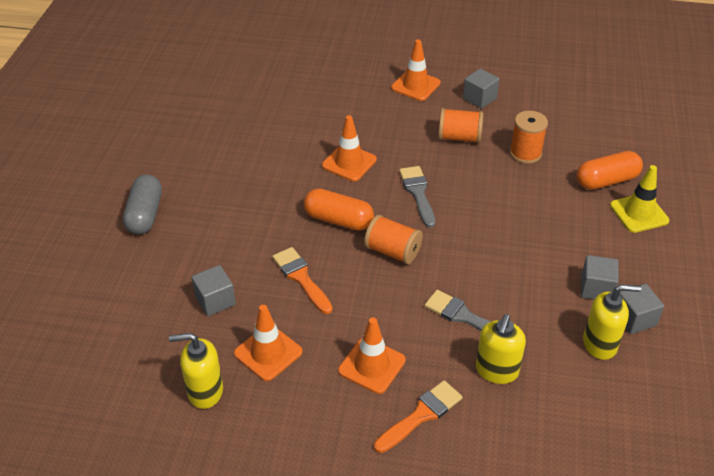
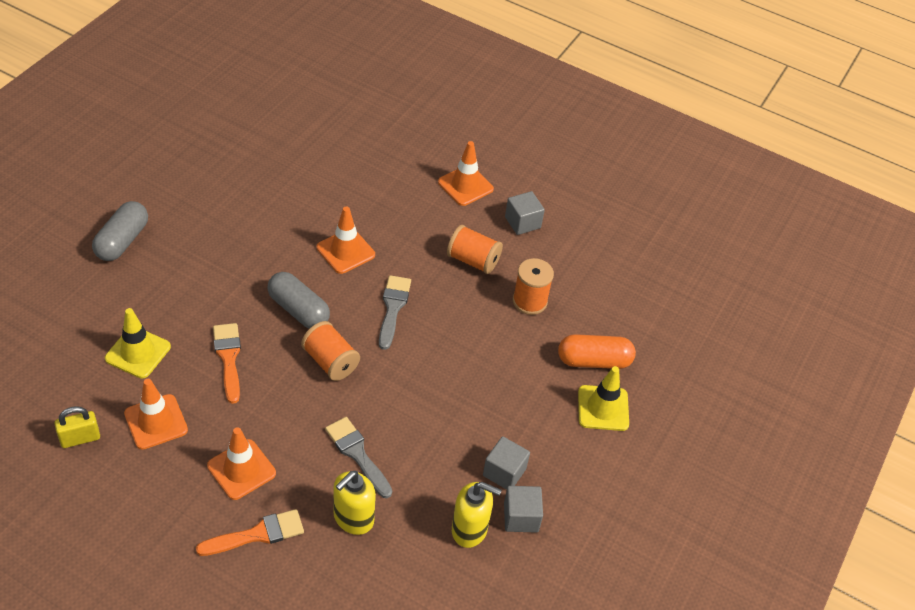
camera: 15 degrees right, 5 degrees up
(205, 391) = (80, 438): yellow soap dispenser -> yellow padlock
(215, 300) = (138, 352): grey cube -> yellow traffic cone
(338, 220) = (298, 310): orange capsule -> grey capsule

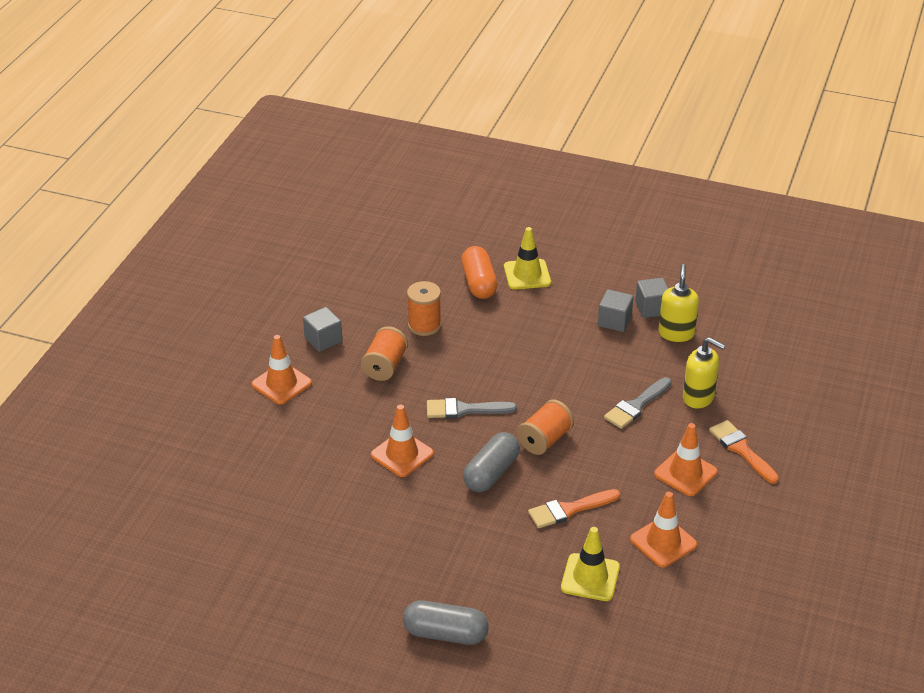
camera: 95 degrees left, 10 degrees down
(80, 438) = (705, 591): yellow padlock -> none

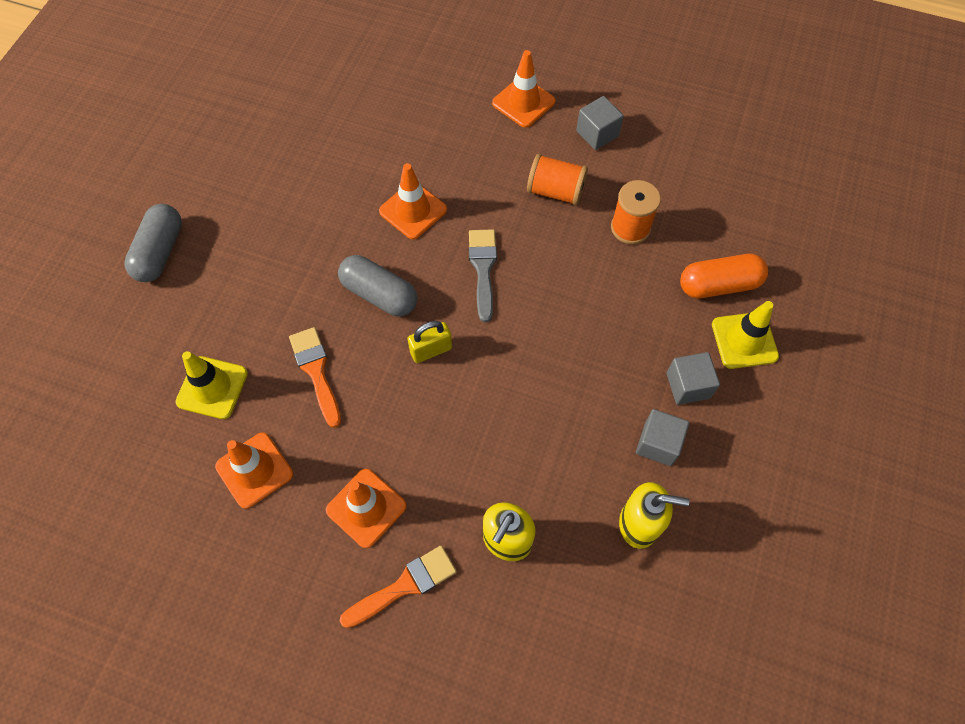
camera: 90 degrees right, 25 degrees up
(545, 440) = (431, 350): orange spool -> yellow padlock
(636, 405) = (490, 459): grey brush -> none
(651, 308) = (691, 495): grey cube -> grey cube (688, 385)

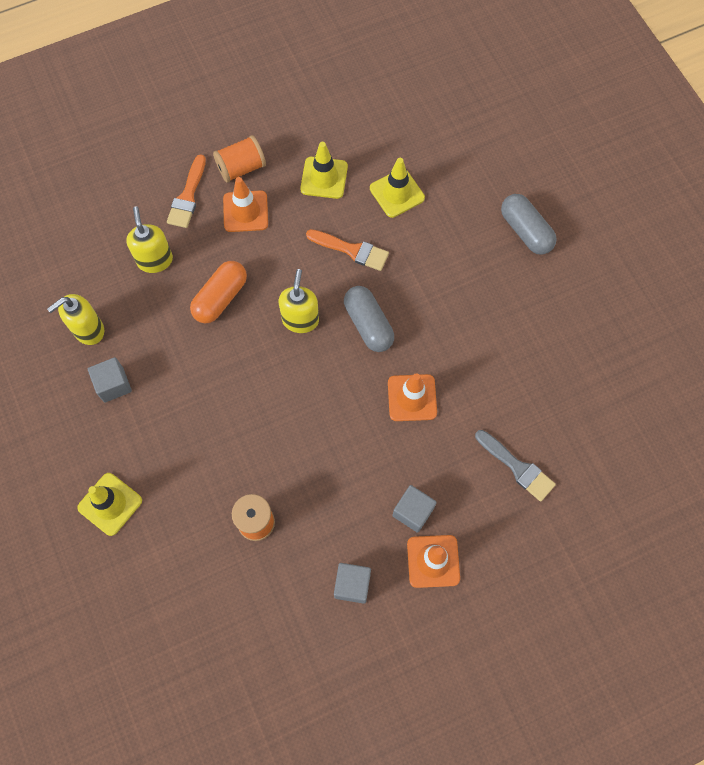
camera: 135 degrees right, 5 degrees up
(254, 470) = (324, 178): orange traffic cone -> yellow traffic cone
(379, 294) = (368, 324): grey capsule -> grey capsule turned 75 degrees clockwise
(431, 350) = (300, 320): yellow padlock -> yellow soap dispenser
(483, 269) = (324, 399): grey brush -> grey brush (517, 467)
(555, 191) = (334, 503): orange spool -> orange spool (241, 168)
(688, 385) = (123, 438): grey cube -> grey cube (413, 512)
(719, 285) = (158, 532): orange capsule -> orange capsule (220, 298)

